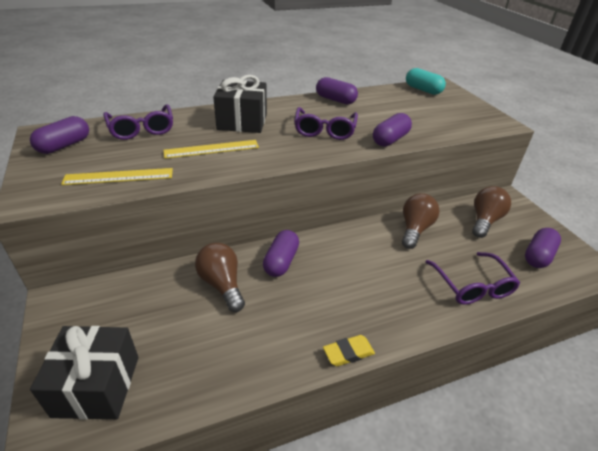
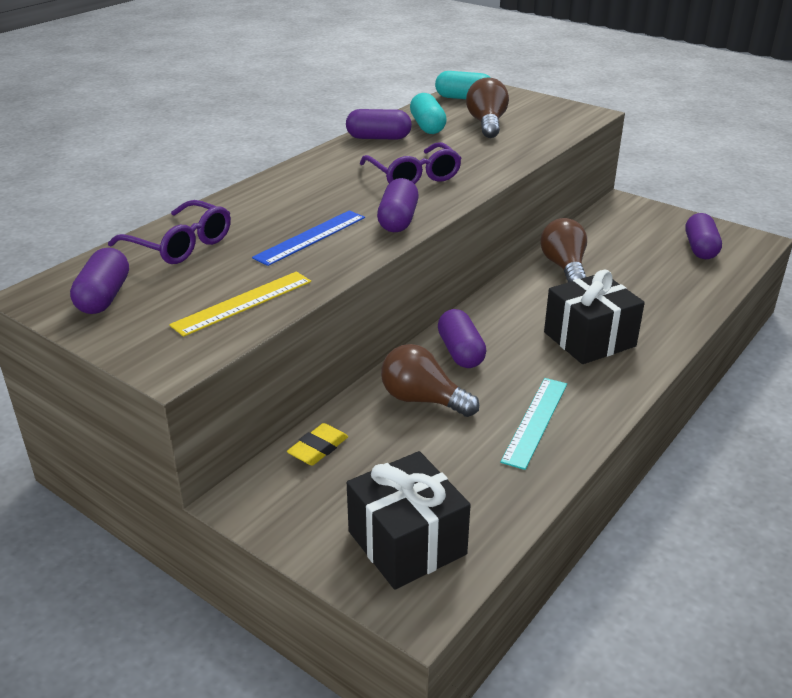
camera: 30 degrees left, 5 degrees down
(211, 149) = (310, 237): yellow ruler -> blue ruler
(242, 122) = (301, 196): black gift -> black gift (589, 339)
(272, 338) = (535, 421): none -> turquoise ruler
(348, 353) = (619, 400): yellow eraser -> yellow eraser (318, 448)
(375, 101) = (427, 126): none -> turquoise capsule
(390, 139) = (497, 164): purple capsule -> purple capsule (398, 220)
(472, 286) = (669, 298): purple glasses -> none
(484, 221) = (623, 233): brown light bulb -> brown light bulb (487, 124)

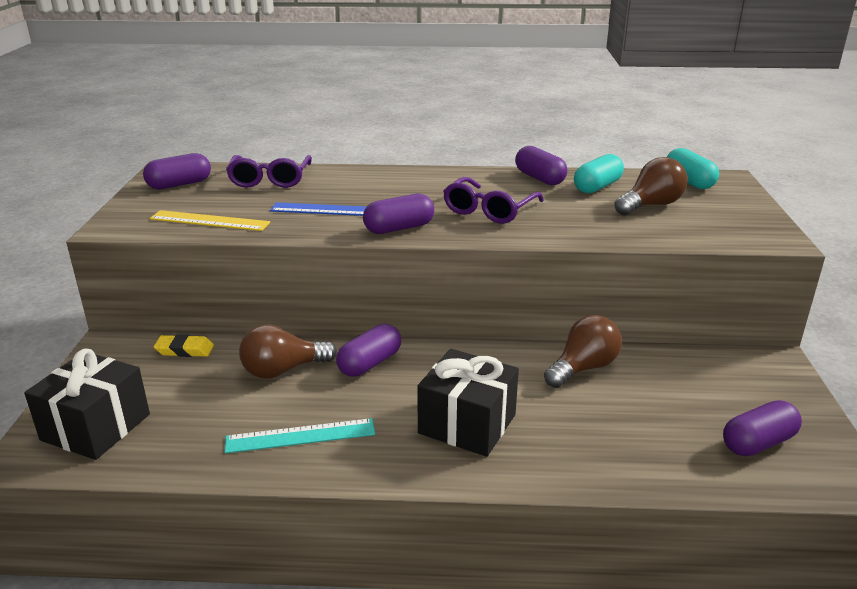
camera: 55 degrees right, 5 degrees down
(422, 400) = (283, 370): brown light bulb -> brown light bulb turned 105 degrees counterclockwise

